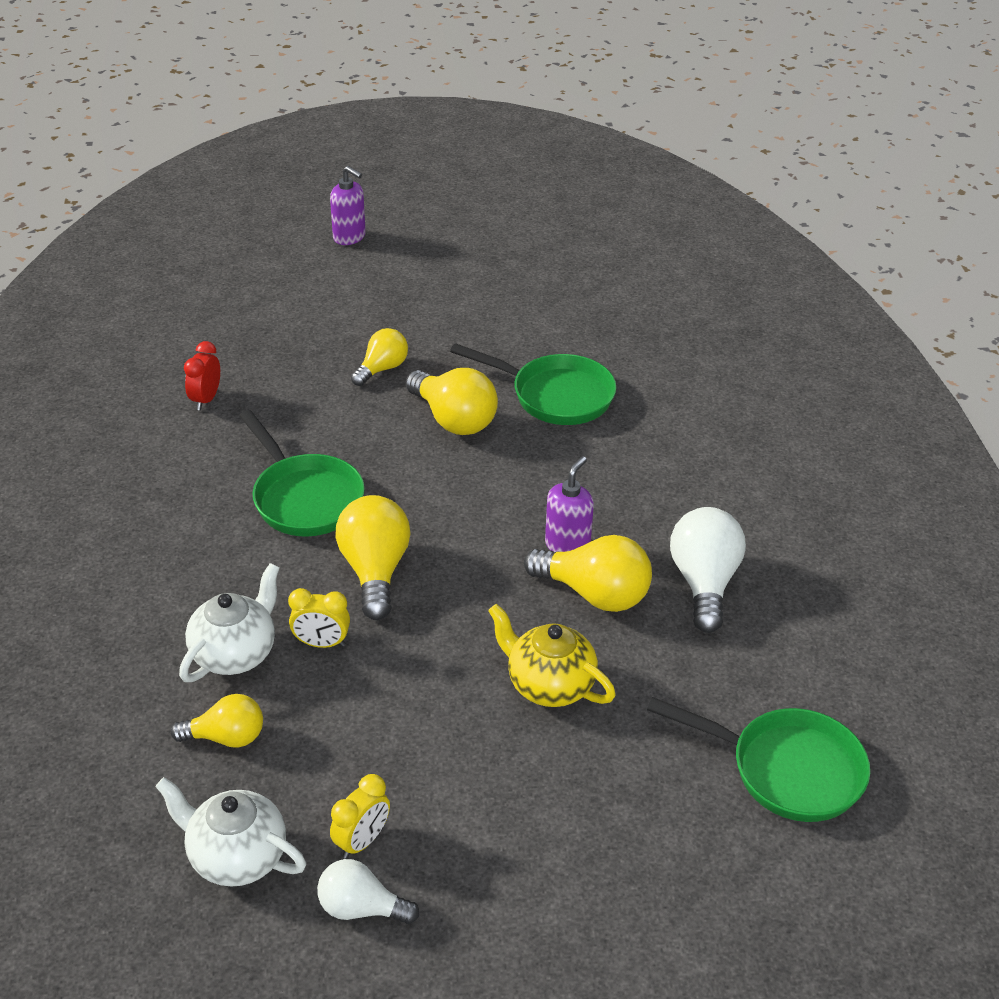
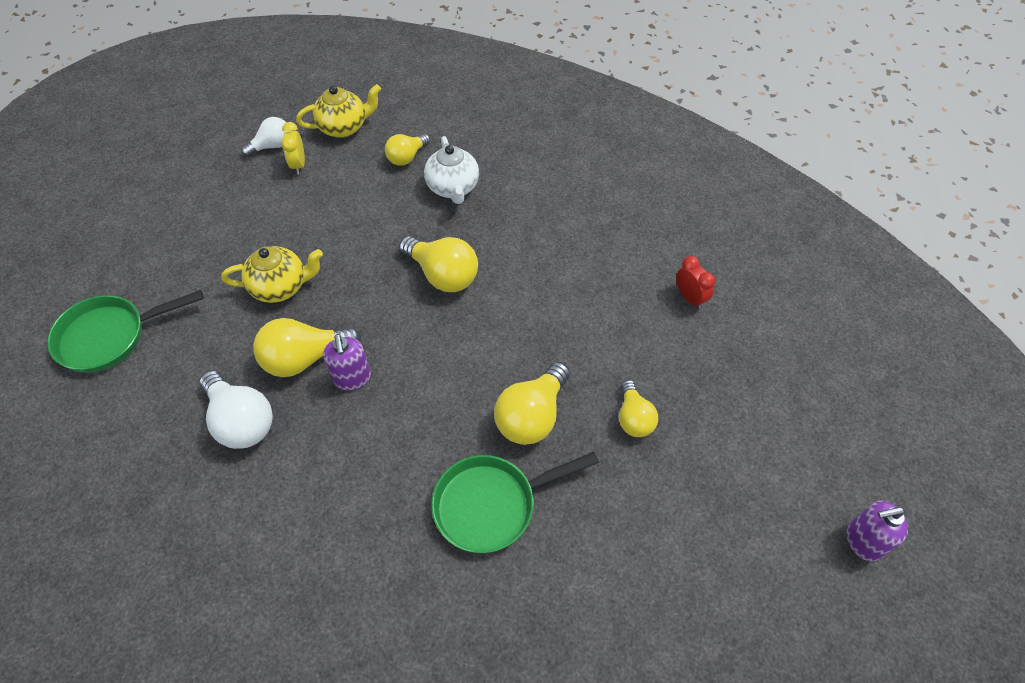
camera: 135 degrees right, 15 degrees up
(236, 857) = (344, 127): white teapot -> yellow teapot
(304, 498) = (538, 284): green pan -> none
(321, 643) = (420, 221): yellow clock -> none
(453, 420) = (532, 416): yellow light bulb -> yellow light bulb turned 60 degrees counterclockwise

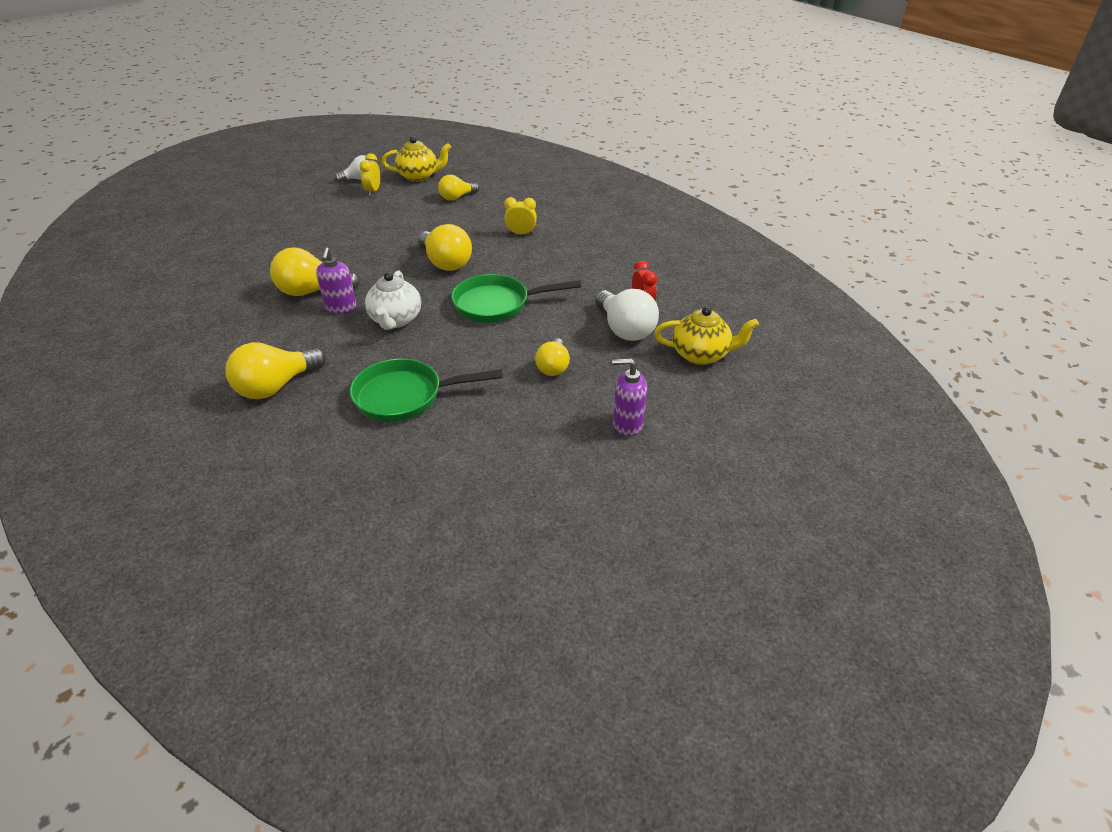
camera: 15 degrees right, 15 degrees down
(110, 336) = (182, 258): green pan -> green pan (497, 304)
(241, 421) = (244, 317): white light bulb -> white light bulb (625, 329)
(280, 287) = (319, 251): yellow teapot -> yellow teapot (701, 355)
(453, 188) = (482, 218): white teapot -> white teapot (395, 320)
(509, 207) = (521, 234): none -> yellow clock
(532, 416) = (469, 351): yellow light bulb -> yellow light bulb (276, 386)
(862, 541) = (719, 479): purple soap dispenser -> purple soap dispenser (627, 424)

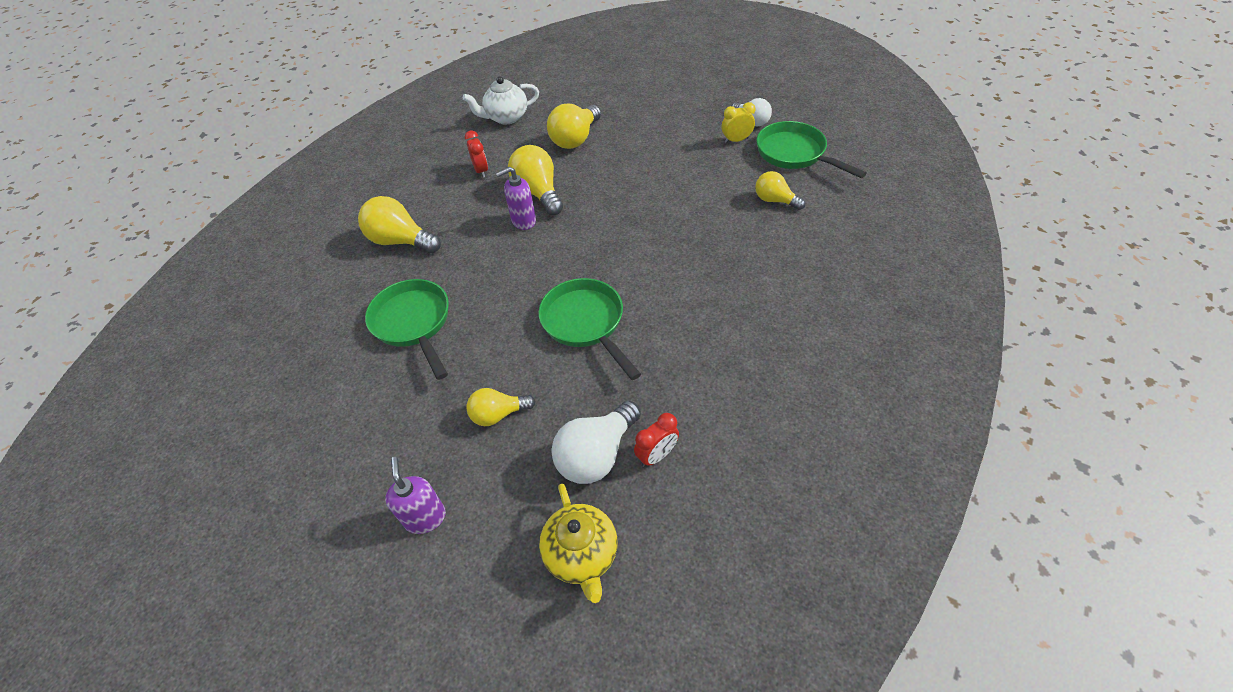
camera: 70 degrees right, 10 degrees up
(234, 316) = (481, 171): none -> red clock
(395, 320) = (522, 264): white teapot -> white teapot (506, 117)
(419, 176) = (795, 154): yellow teapot -> green pan
(445, 263) = (638, 252): yellow light bulb -> yellow light bulb (575, 139)
(521, 234) = (738, 283): yellow clock -> none

